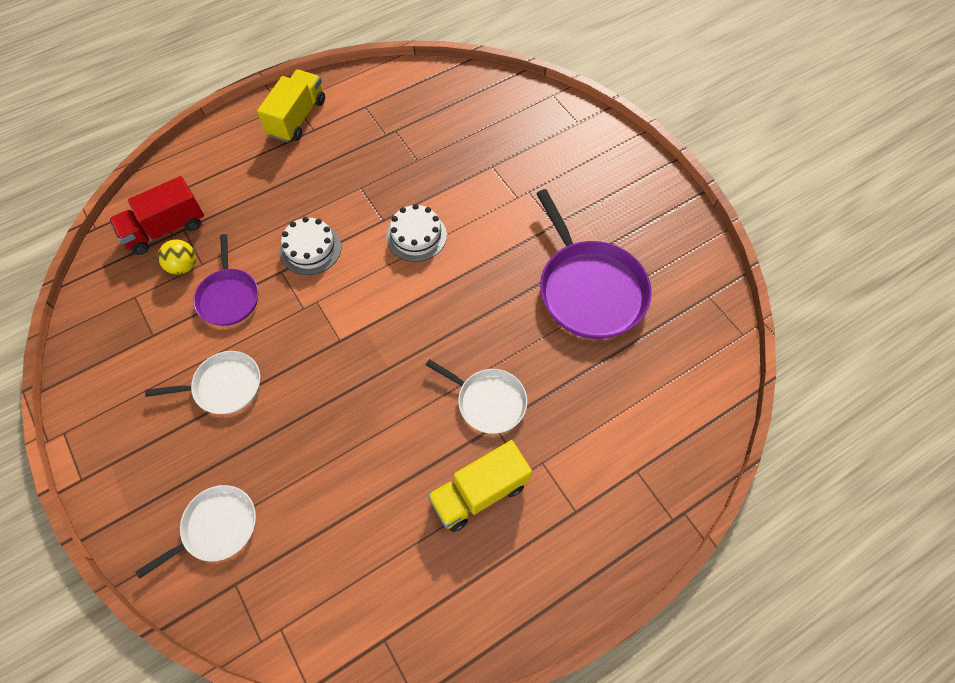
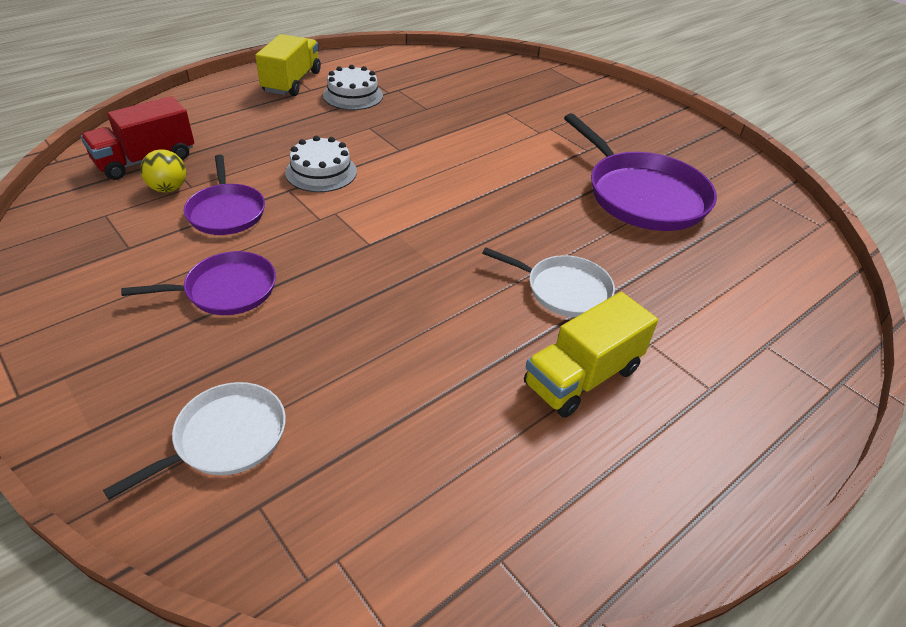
camera: 10 degrees left, 20 degrees down
(224, 386) = (226, 290): white pan -> purple pan
(416, 236) = (440, 160): white cake -> white cake (353, 95)

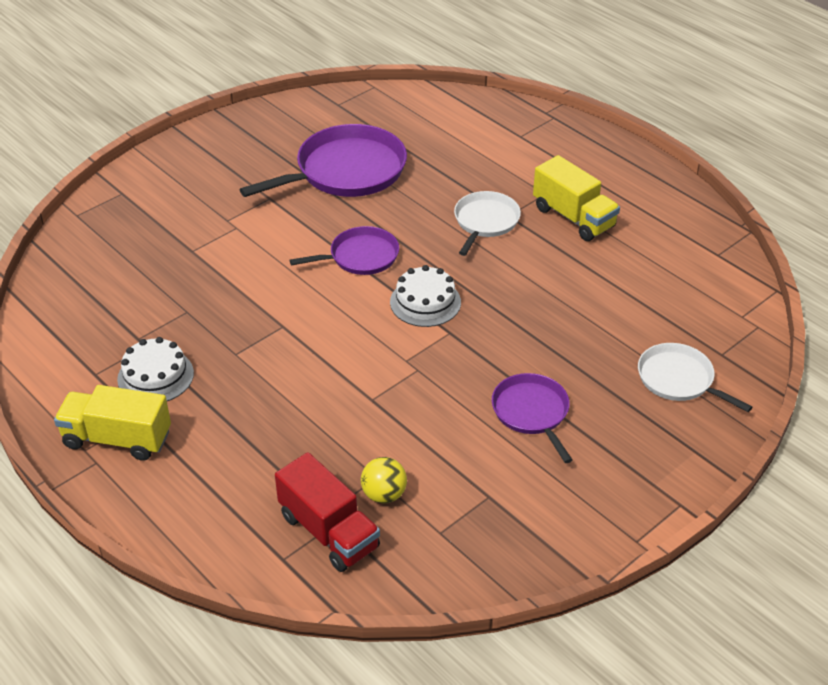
camera: 90 degrees left, 0 degrees up
(226, 211) = (418, 438): purple pan -> purple pan (360, 257)
(321, 172) = (335, 380): white cake -> white cake (425, 302)

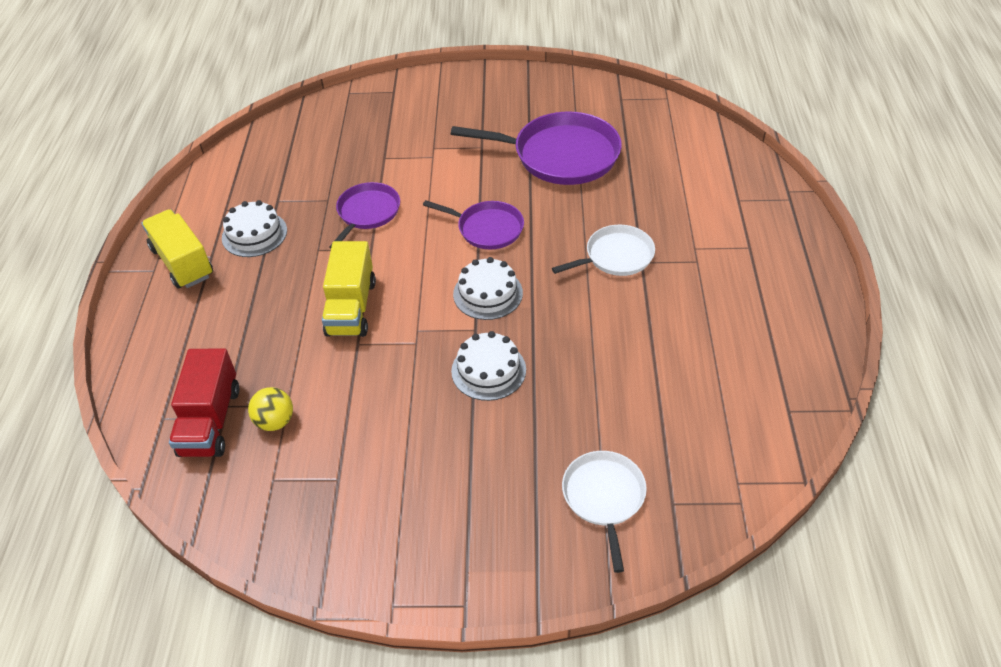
camera: 45 degrees right, 5 degrees up
(498, 353) = (488, 370): none -> white cake
(532, 412) = (452, 437): purple pan -> purple pan (367, 213)
(573, 217) = (695, 296): yellow truck -> yellow truck (351, 308)

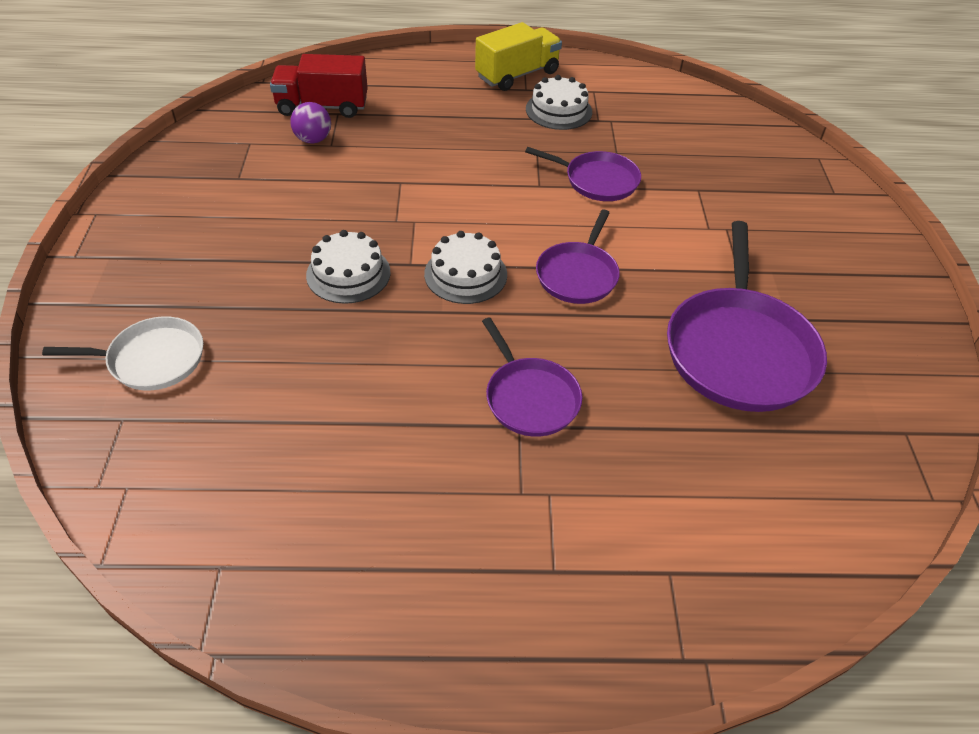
camera: 85 degrees right, 0 degrees up
(275, 421) = (313, 140): yellow ball -> purple ball
(351, 308) = (451, 176): yellow truck -> none
(616, 256) = (529, 398): white pan -> purple pan

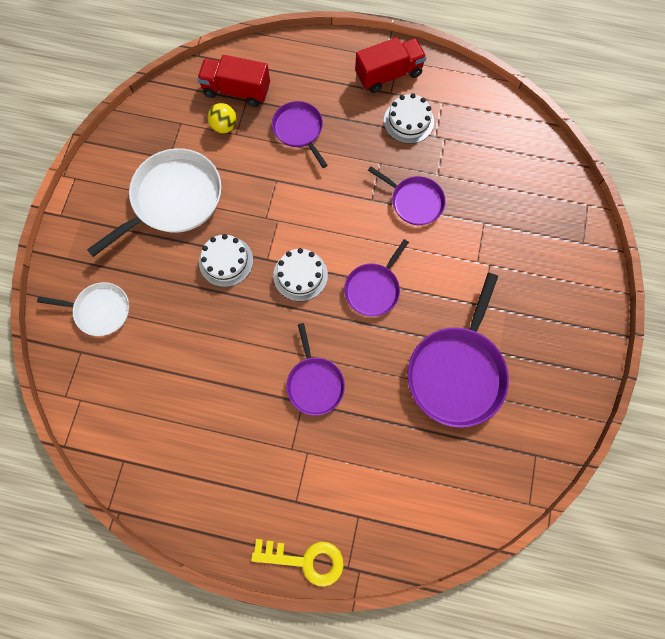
camera: 15 degrees right, 25 degrees up
(253, 218) = (173, 199): none -> white pan
(313, 140) = (224, 126): purple ball -> yellow ball
(418, 132) = (299, 130): none -> purple pan
(517, 75) = (388, 75): yellow truck -> red truck
(602, 663) = (305, 560): none -> yellow key

